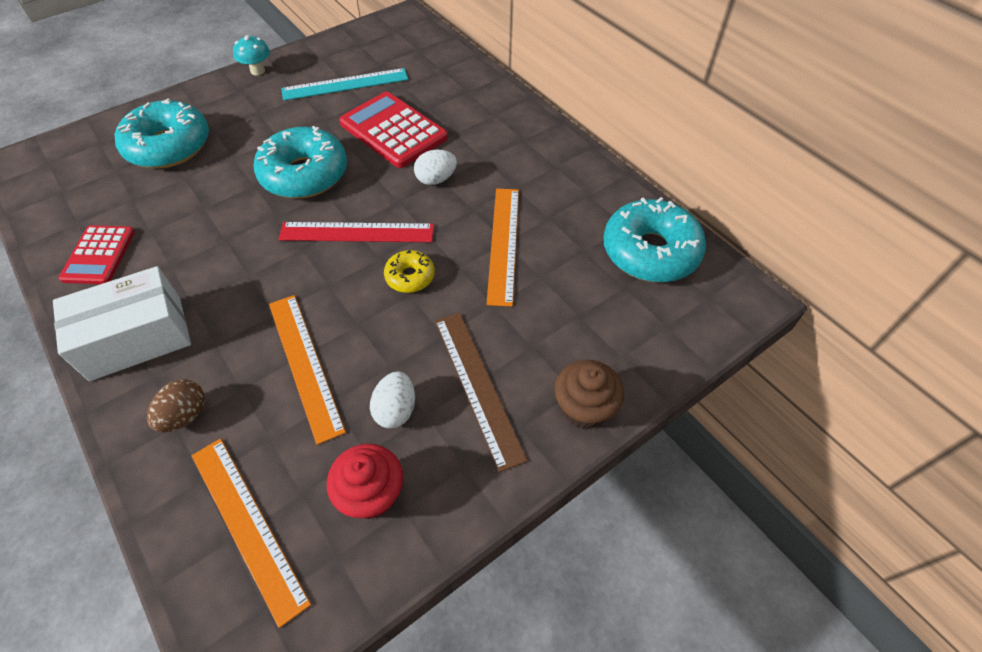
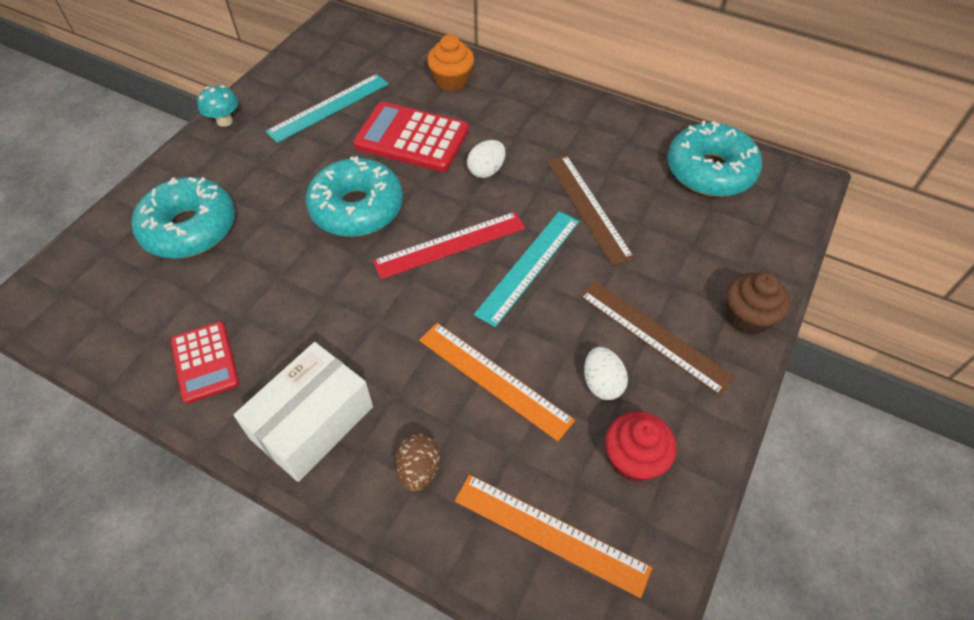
camera: 25 degrees left, 0 degrees up
(410, 277) = (528, 266): yellow donut -> turquoise ruler
(464, 93) = (451, 81): none -> orange cupcake
(503, 244) = (588, 207): orange ruler -> brown ruler

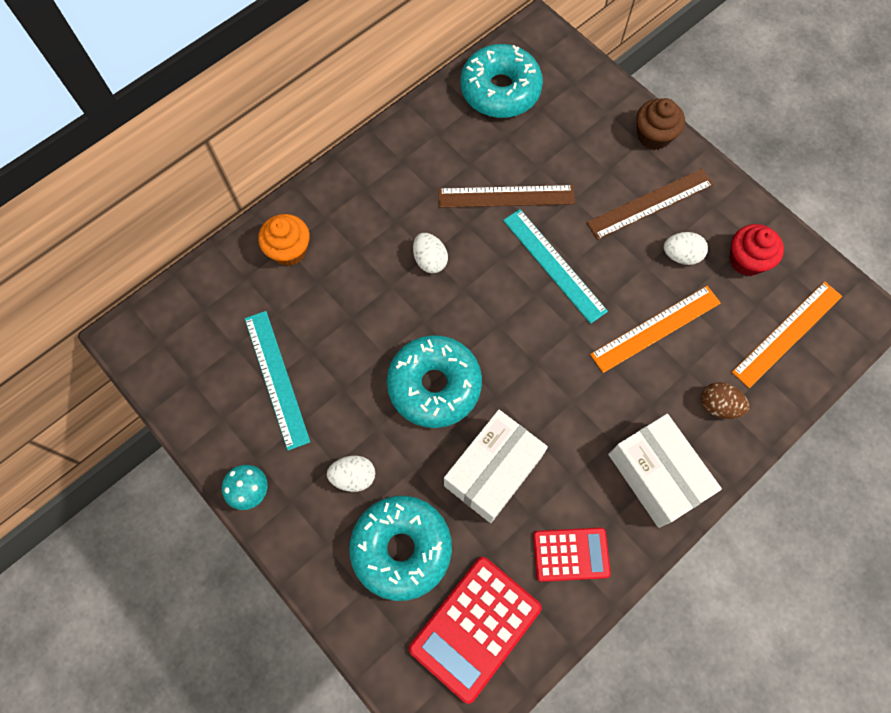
camera: 70 degrees left, 15 degrees up
(251, 178) = (353, 476): none -> white egg
(281, 275) = (493, 471): none -> white box
(412, 138) = (358, 311): red calculator -> red calculator (475, 628)
(450, 244) = (508, 318): red ruler -> none

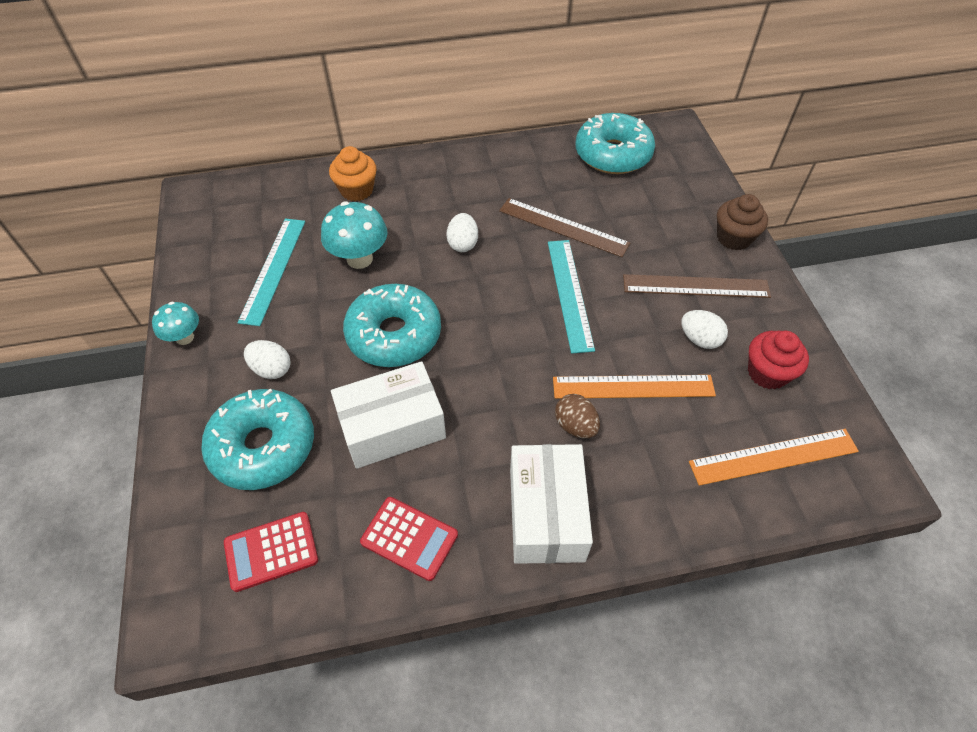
camera: 30 degrees right, 15 degrees down
(348, 325) = (359, 259): none -> turquoise mushroom
(475, 628) = (271, 551): red calculator -> red calculator, size x0.63
(718, 405) = (654, 484): brown egg -> brown egg (575, 426)

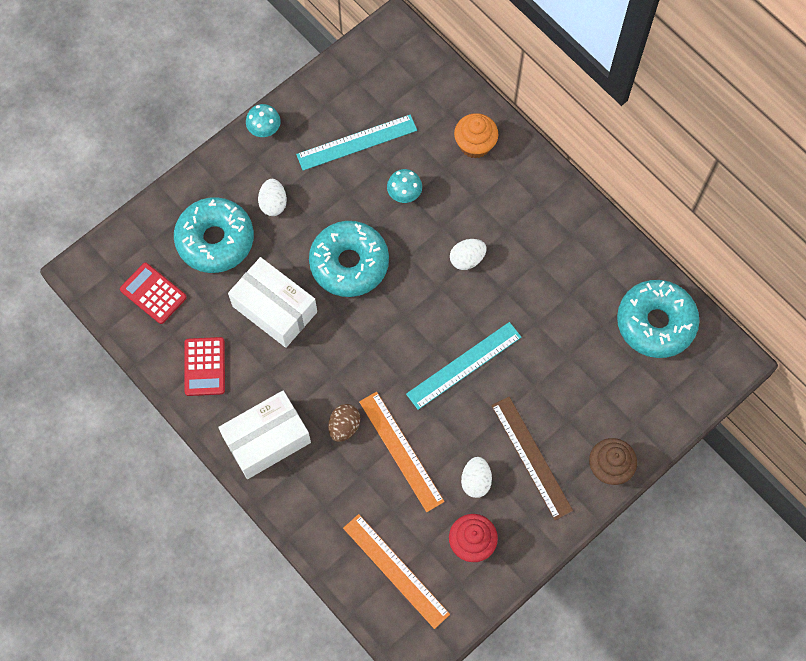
camera: 60 degrees right, 15 degrees up
(359, 259) = (404, 194): turquoise mushroom -> turquoise mushroom, size x0.62
(563, 227) = (535, 325): brown ruler -> none

